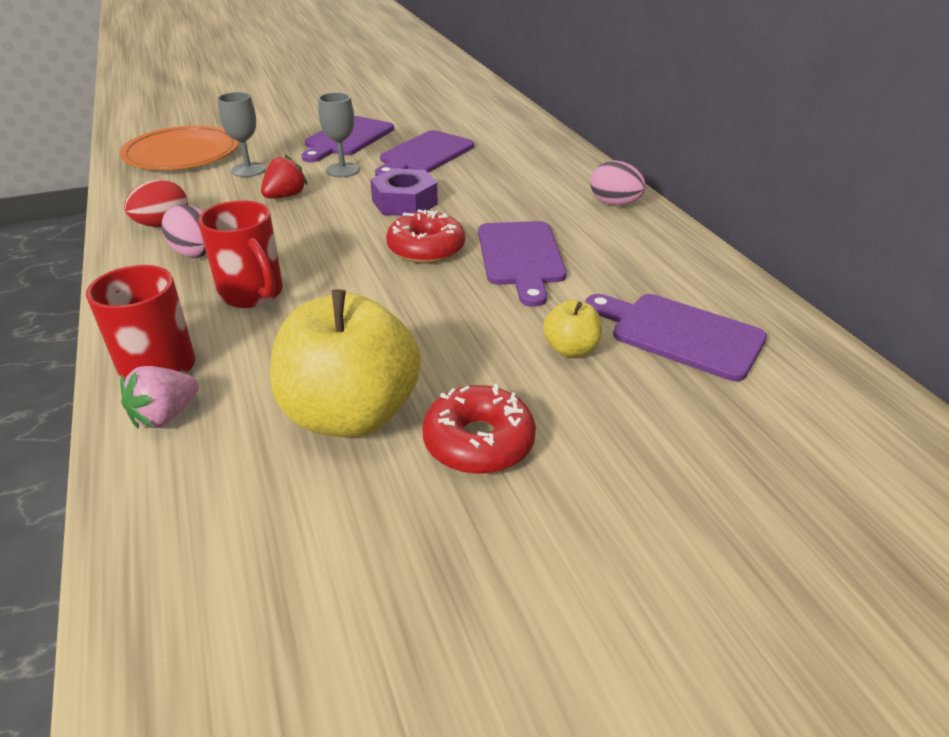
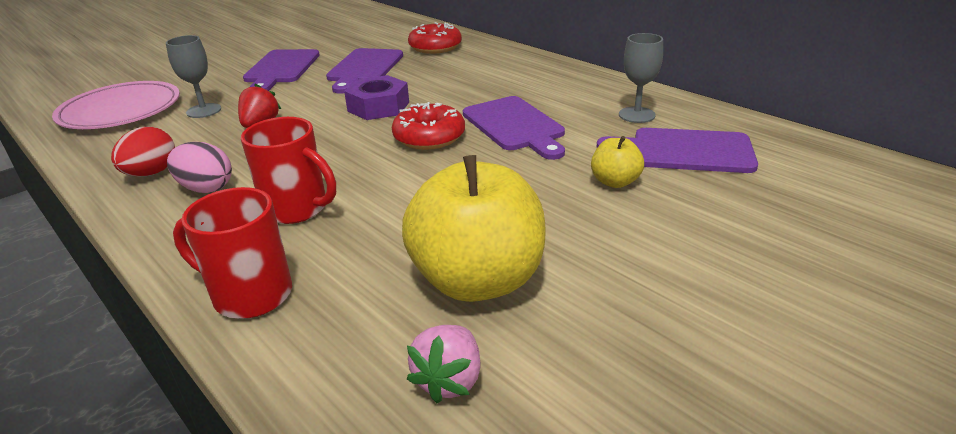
camera: 20 degrees left, 5 degrees down
(165, 416) = (298, 334): pink strawberry -> pink strawberry (449, 380)
(182, 154) = (120, 110): orange plate -> pink plate
(342, 170) = (298, 93): grey goblet -> grey goblet (636, 115)
(478, 442) = (605, 269): red donut -> red donut (435, 47)
(614, 203) = (554, 73): pink egg -> none

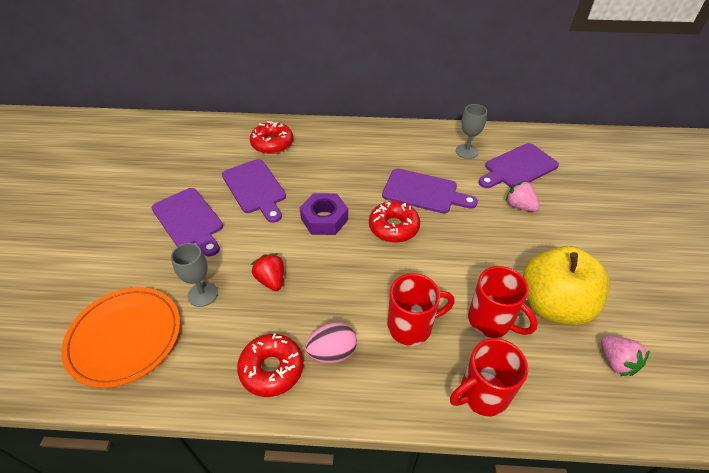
camera: 45 degrees left, 15 degrees up
(120, 110) = (125, 337): pink plate -> orange plate
(151, 173) = (272, 369): red egg -> red donut
(378, 250) = (491, 321): none -> red mug
(615, 182) = (519, 206): yellow apple -> pink strawberry

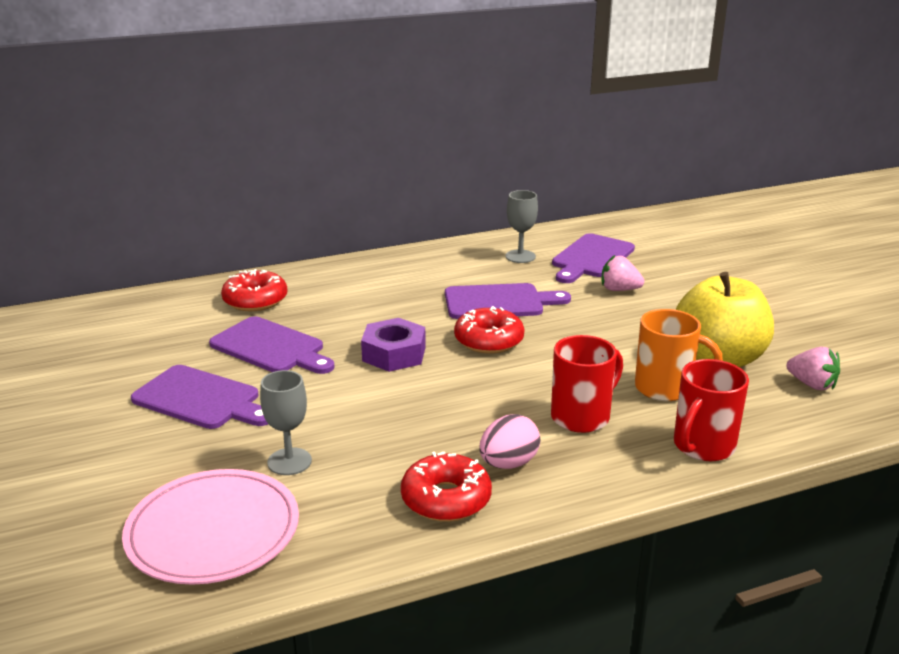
camera: 25 degrees left, 20 degrees down
(125, 337) = (213, 531): orange plate -> pink plate
(271, 280) = (373, 424): red strawberry -> none
(491, 321) = (665, 388): red mug -> orange mug

